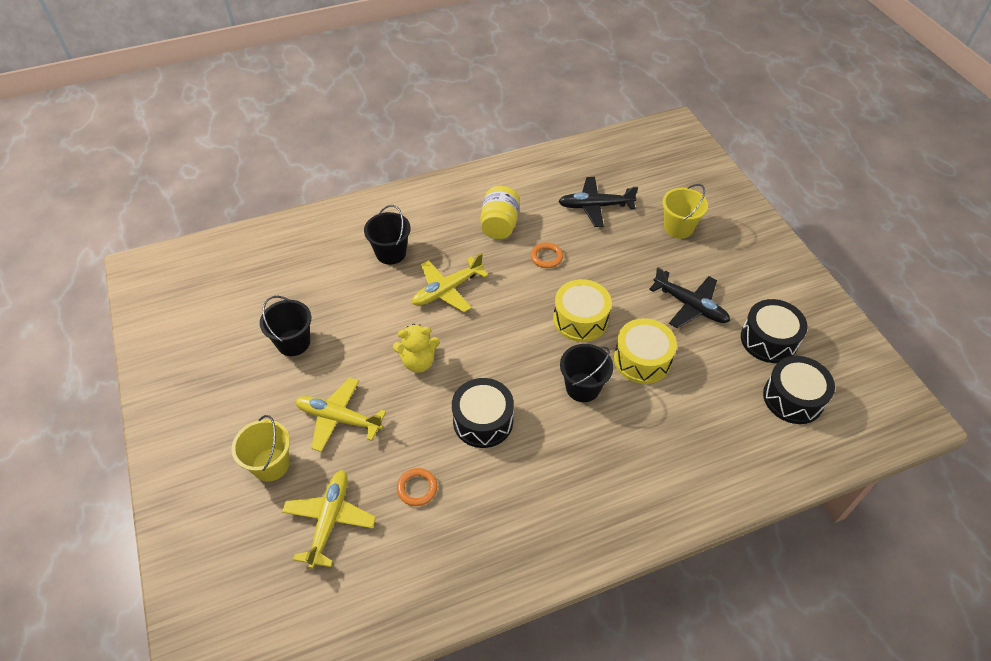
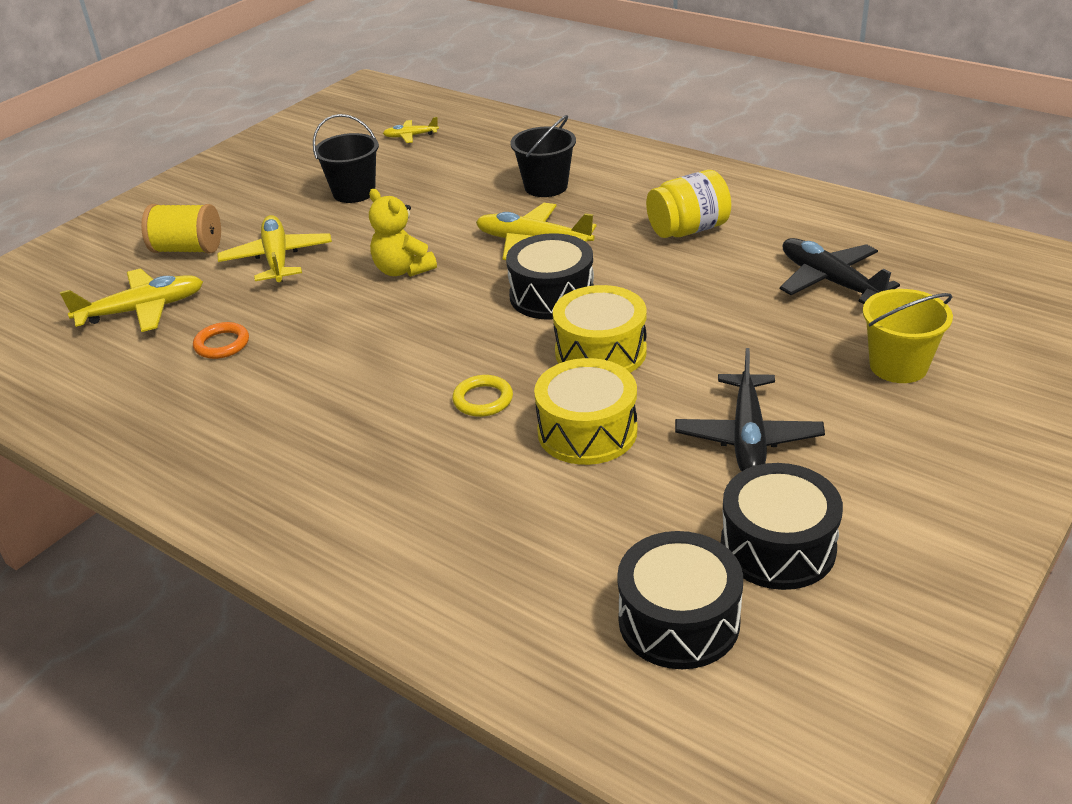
camera: 60 degrees right, 15 degrees down
(248, 280) = (411, 136): none -> yellow plane
(271, 464) = (187, 249): yellow bucket -> yellow spool
(483, 421) = (356, 347): black drum -> black drum (552, 295)
(546, 257) = (679, 283): orange ring -> none
(582, 387) = (483, 400): black bucket -> yellow ring

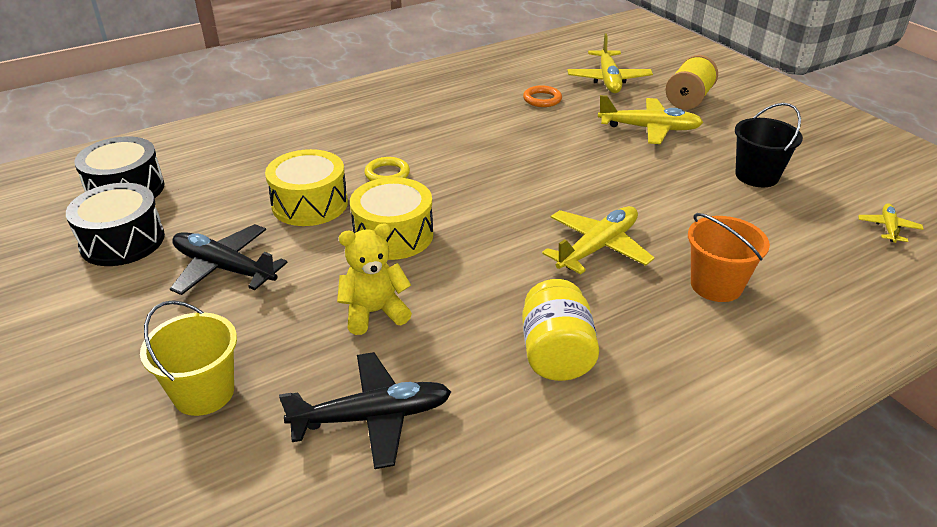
camera: 110 degrees right, 0 degrees up
(403, 270) = (593, 175): yellow teddy bear -> yellow teddy bear (374, 312)
(546, 186) = (716, 285): black bucket -> orange bucket
(552, 295) = (496, 234): black drum -> none

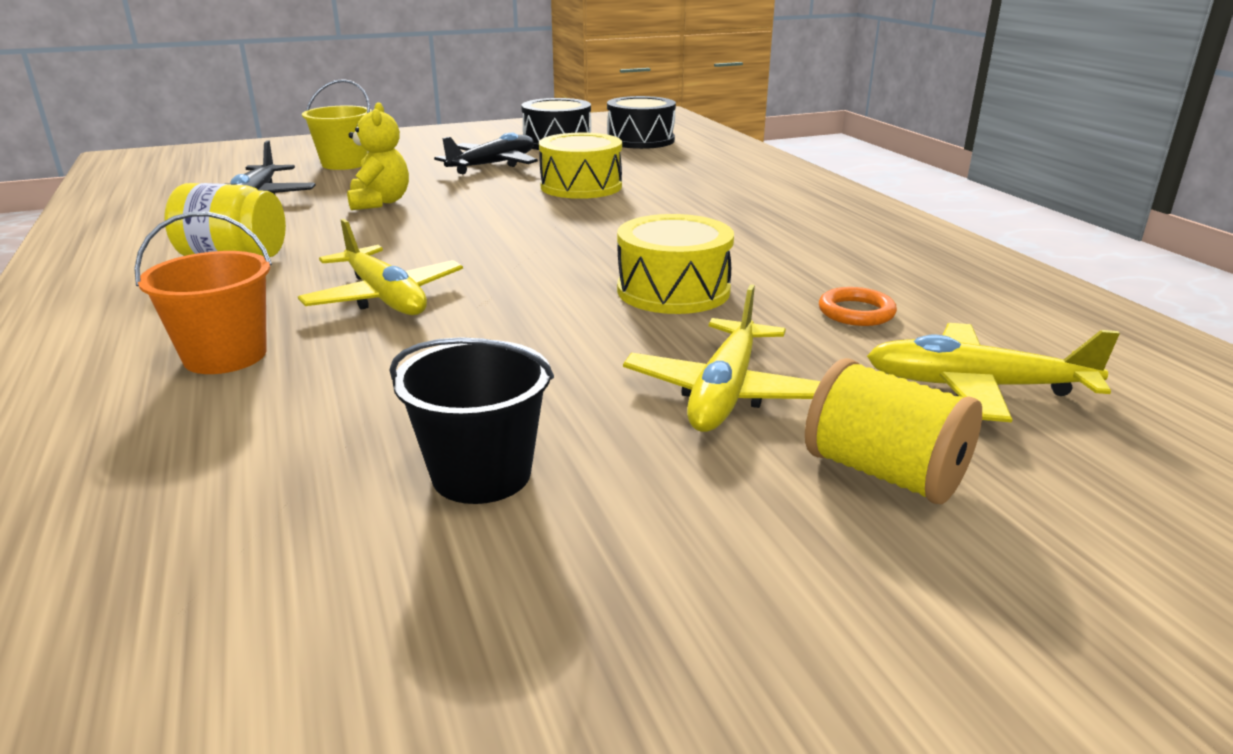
camera: 100 degrees right, 10 degrees down
(387, 174) = (629, 213): yellow ring -> none
(393, 235) = (498, 212): yellow drum -> yellow drum (673, 291)
(888, 228) = (150, 601): yellow plane -> none

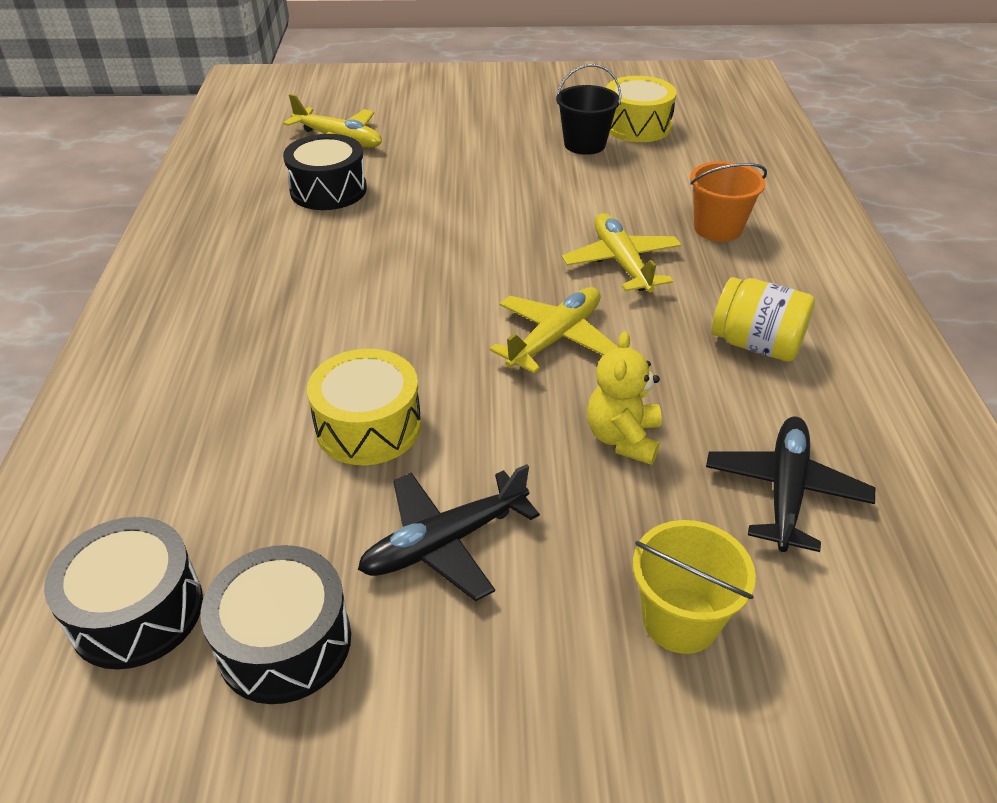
camera: 160 degrees left, 15 degrees up
(673, 291) = (419, 229): yellow drum -> yellow drum (637, 126)
(724, 392) = (456, 158): yellow plane -> yellow plane (555, 338)
(856, 312) = (328, 190): orange ring -> black drum
(884, 473) = (428, 119): yellow spool -> none

